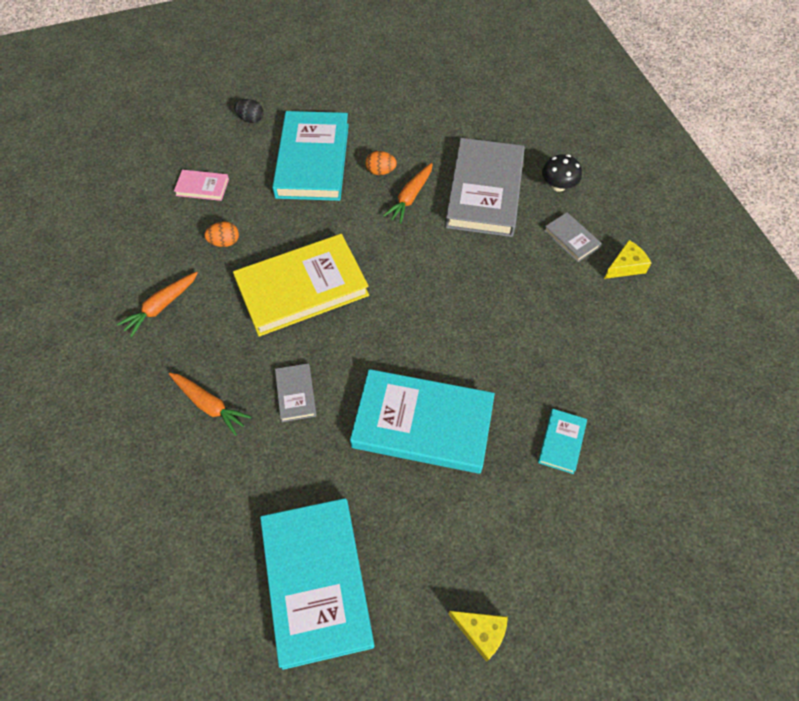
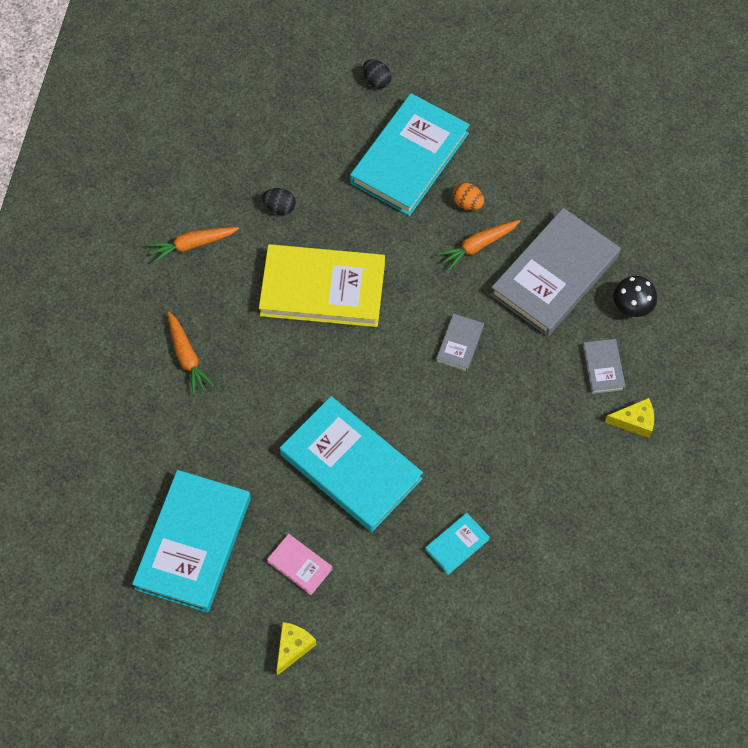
camera: 30 degrees right, 5 degrees up
(202, 187) = (290, 137): pink book -> pink book (299, 565)
(224, 242) = (280, 207): orange egg -> black egg
(296, 394) = (262, 384): grey book -> grey book (460, 344)
(481, 632) = (293, 647): yellow cheese -> yellow cheese turned 120 degrees counterclockwise

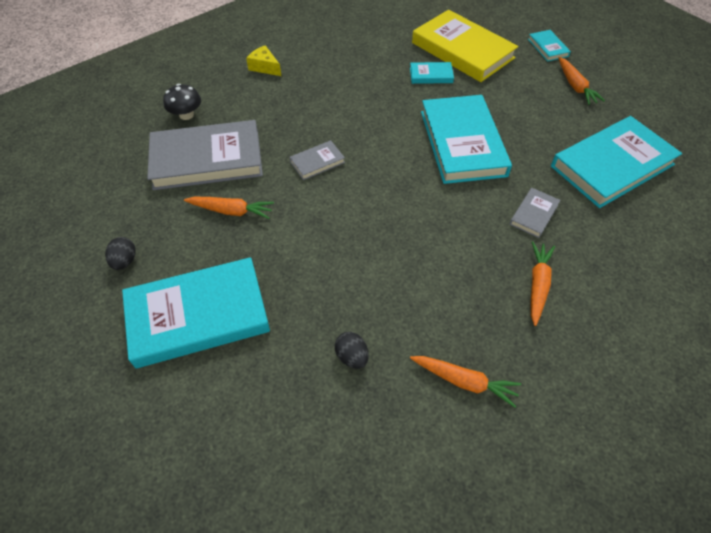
camera: 140 degrees left, 10 degrees down
(293, 647) = (575, 86): yellow cheese -> orange carrot
(299, 565) = (541, 117): pink book -> none
(322, 289) = (379, 261): yellow book -> yellow book (462, 50)
(365, 702) = (548, 48): none -> turquoise book
(376, 80) = (135, 419): black egg -> black egg (125, 261)
(467, 203) = (200, 245): orange egg -> none
(603, 367) = (247, 98): grey book -> grey book (534, 214)

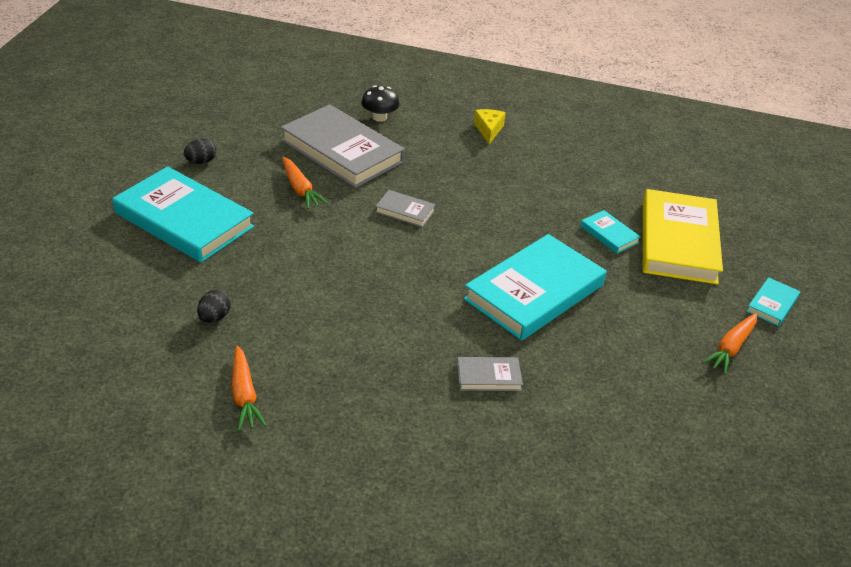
camera: 50 degrees right, 15 degrees down
(537, 285) = (397, 409): orange carrot -> none
(612, 165) = (630, 417): turquoise book -> none

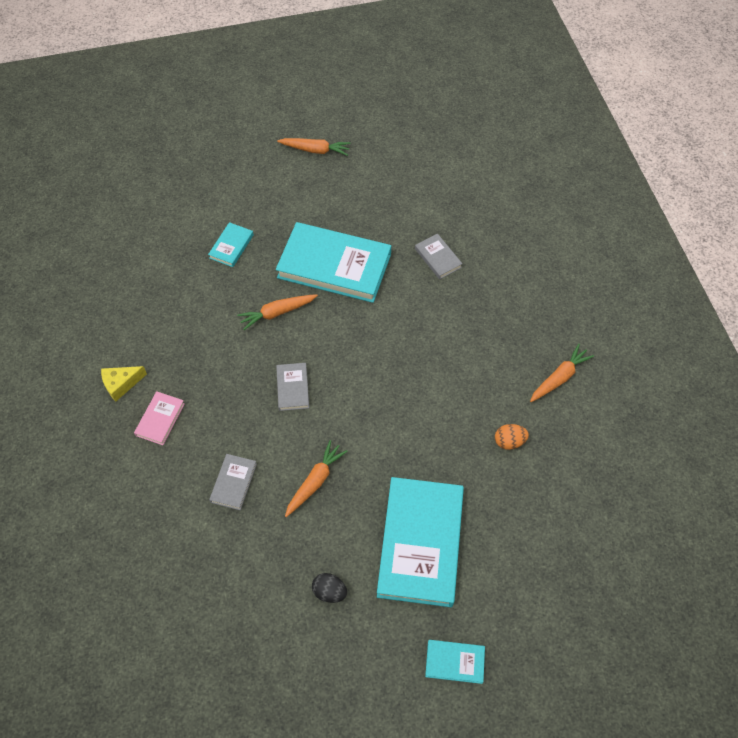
camera: 115 degrees left, 20 degrees up
(214, 317) = (509, 441): black egg -> orange egg
(342, 151) = (233, 483): grey book -> grey book, size x0.44
(379, 117) = (152, 484): black mushroom -> none
(436, 137) = (160, 419): none -> pink book
(500, 232) = (277, 313): none -> orange carrot
(678, 241) = (212, 204): yellow book -> none
(772, 304) = (253, 140): turquoise book -> turquoise book (454, 662)

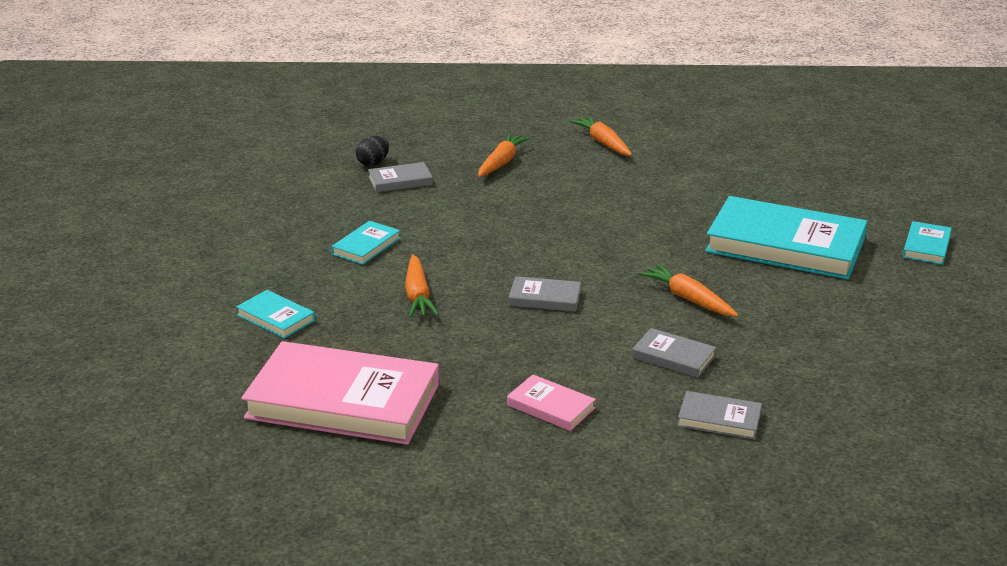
camera: 75 degrees left, 30 degrees down
(121, 384) = (473, 437): yellow cheese -> none
(147, 308) = (343, 401): none -> pink book
(162, 522) = (719, 419): none -> grey book
(315, 150) = (151, 234): orange carrot -> orange carrot (501, 162)
(329, 592) = (838, 307): black egg -> black egg (373, 163)
(334, 266) = (366, 246): turquoise book -> turquoise book, size x0.44
(509, 441) = (672, 180): orange egg -> none

